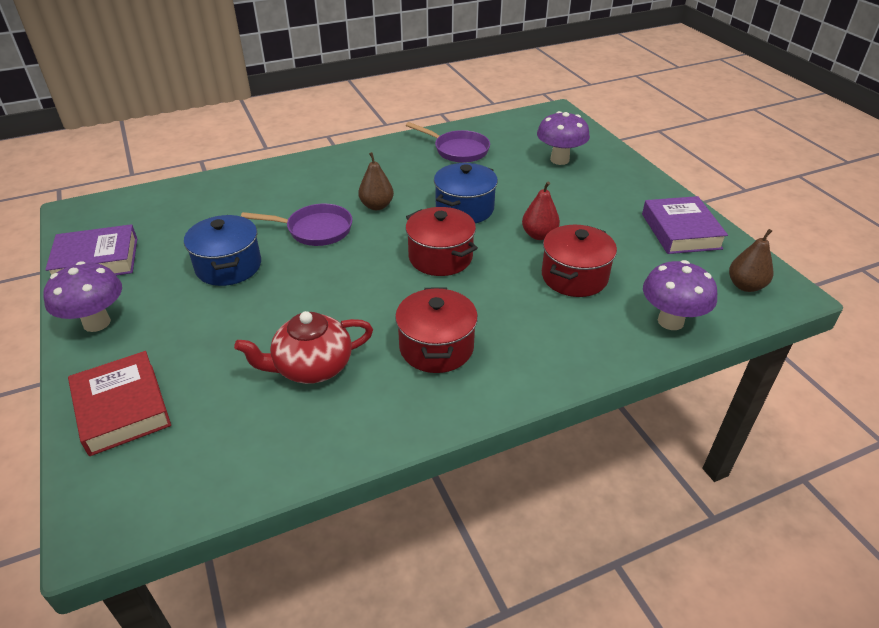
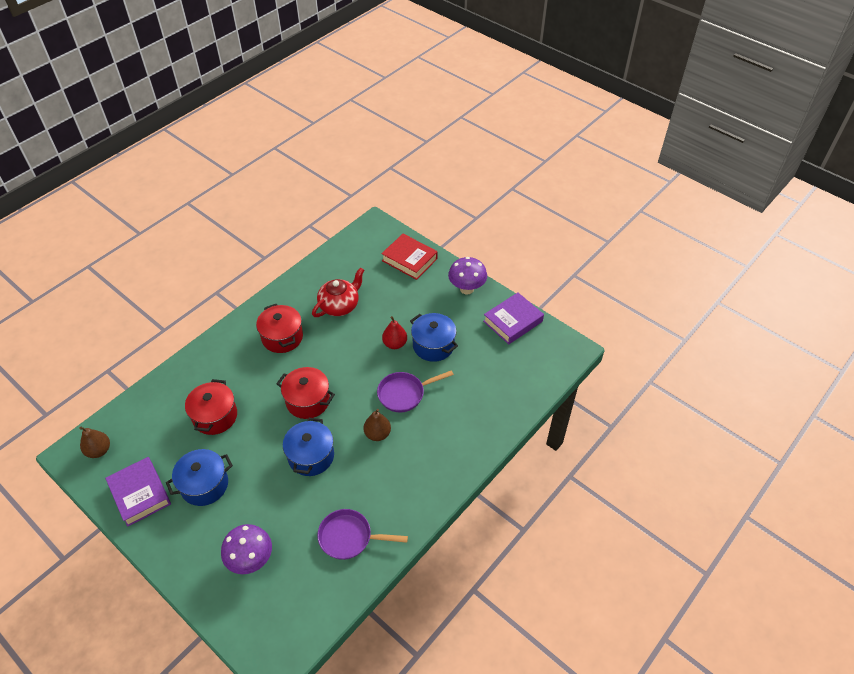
camera: 155 degrees right, 10 degrees up
(539, 235) = (247, 448): red pear -> red pear (395, 344)
(599, 219) = (204, 485): none -> blue pot
(670, 321) = (151, 401): purple mushroom -> none

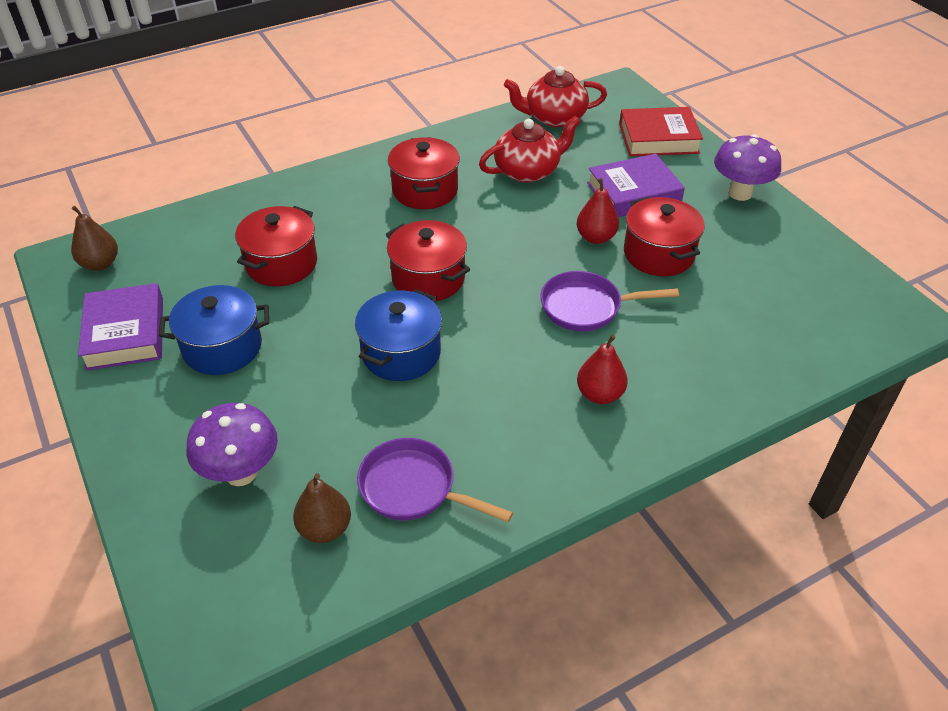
camera: 20 degrees right, 5 degrees down
(342, 259) = (554, 118): none -> red teapot
(377, 434) = (521, 351): brown pear -> brown pear (325, 529)
(409, 260) = (658, 138): red book -> red book turned 60 degrees counterclockwise
(428, 448) = (600, 394): none -> red pear
(433, 345) = (658, 254): blue pot -> red pot
(513, 321) = (806, 252): purple book -> purple book (633, 193)

